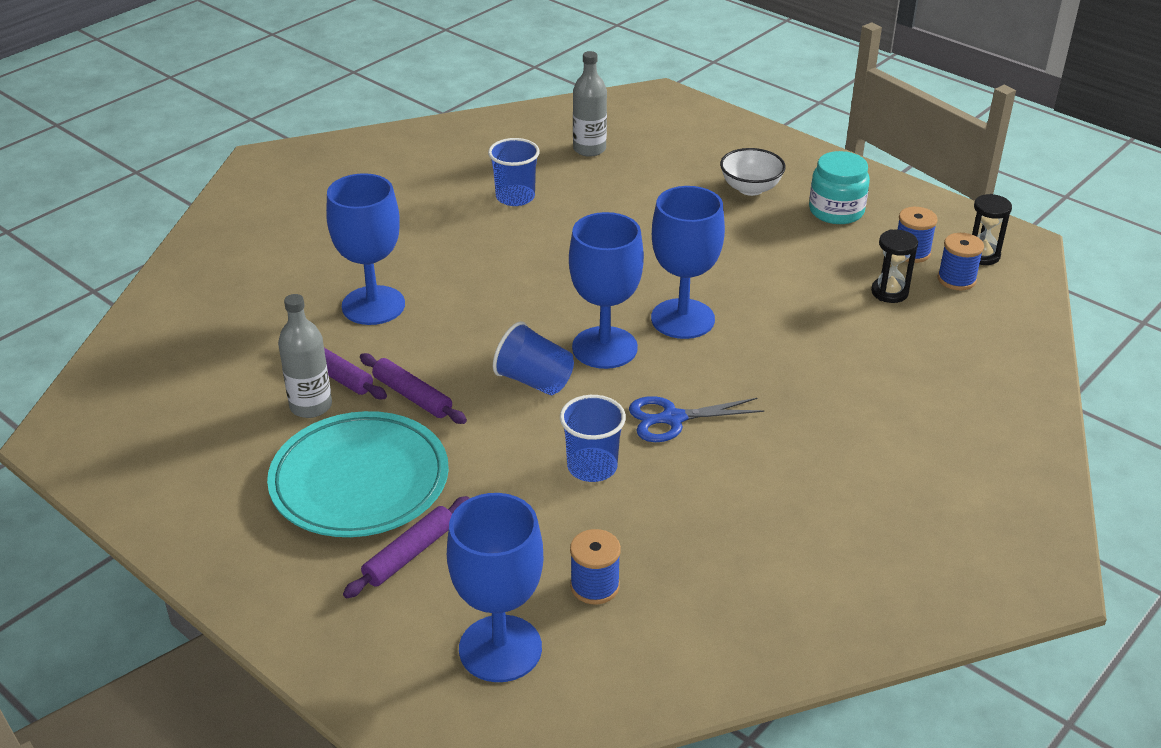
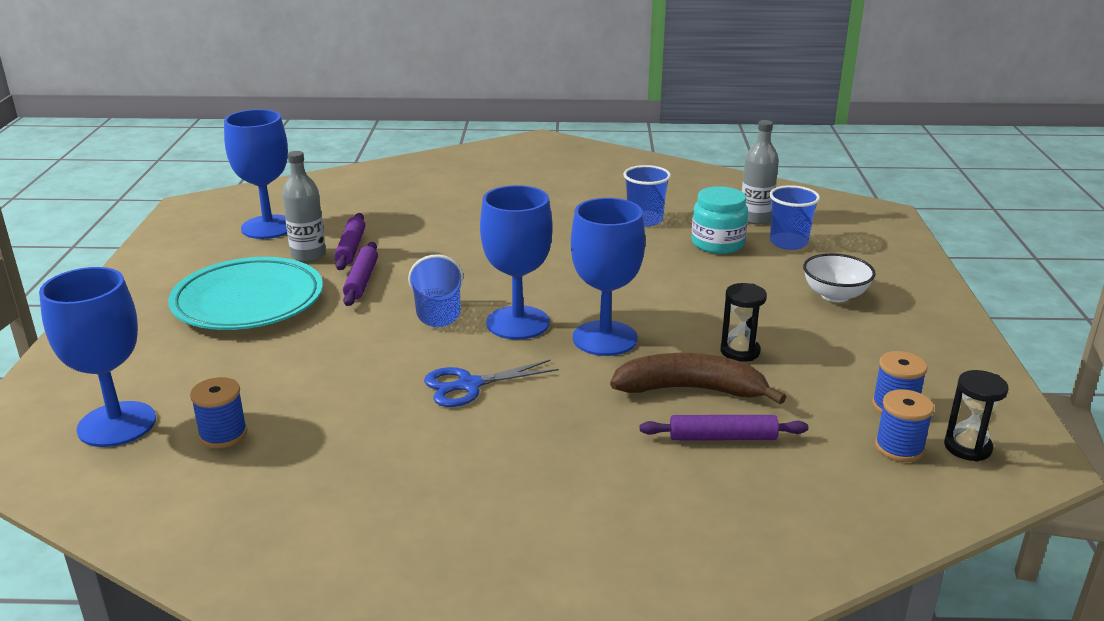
camera: 50 degrees right, 10 degrees down
(373, 305) = (442, 229): blue goblet -> blue goblet (268, 227)
(410, 554) = (189, 349): purple rolling pin -> purple rolling pin (722, 438)
(592, 467) = (365, 376): blue cup -> blue cup (788, 242)
(672, 419) = (468, 385): blue scissors -> blue scissors turned 60 degrees counterclockwise
(799, 320) = (690, 389): none -> brown banana
(836, 211) = (882, 344): turquoise jar -> turquoise jar (717, 244)
(889, 292) = (811, 419): black hourglass -> black hourglass (740, 351)

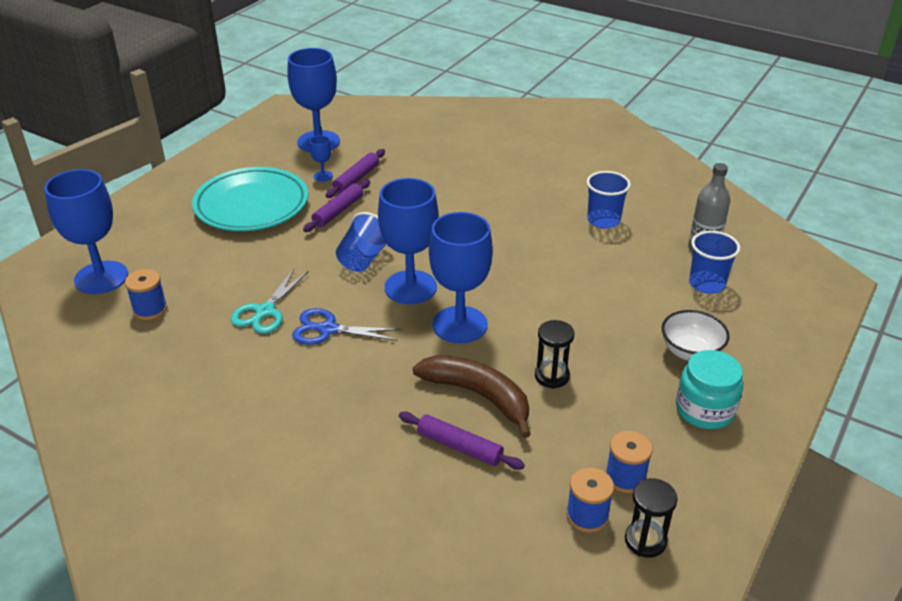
camera: 30 degrees right, 10 degrees up
(308, 255) = (323, 176): grey bottle -> blue goblet
(376, 392) = (265, 312): none -> turquoise scissors
(717, 244) = (641, 265): turquoise jar -> turquoise jar (704, 410)

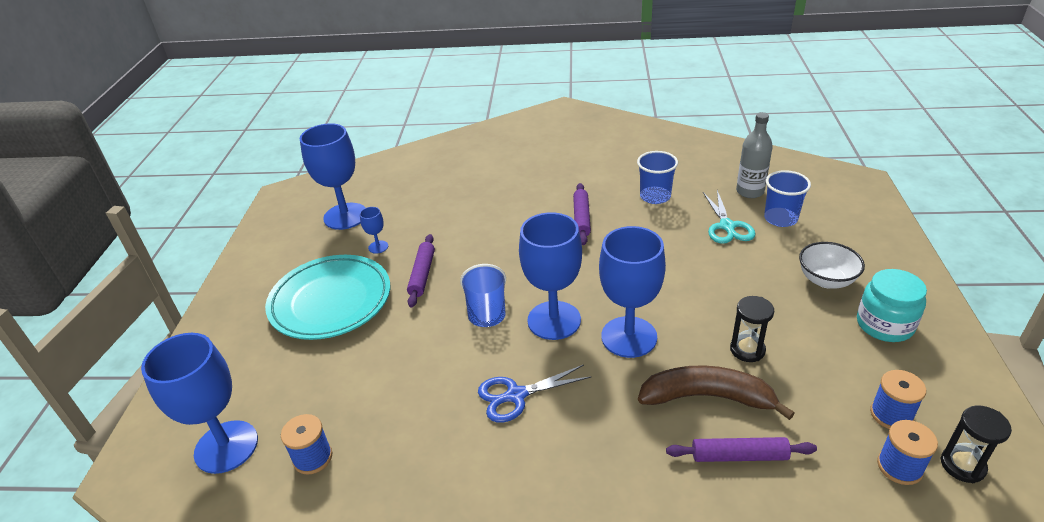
camera: 25 degrees left, 0 degrees up
(265, 312) = (438, 405): turquoise scissors -> turquoise scissors (727, 226)
(356, 179) = (412, 238): purple rolling pin -> purple rolling pin (581, 218)

